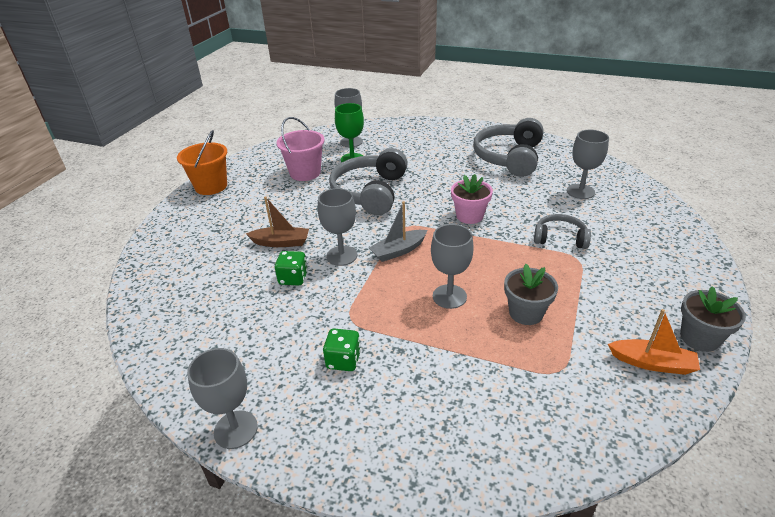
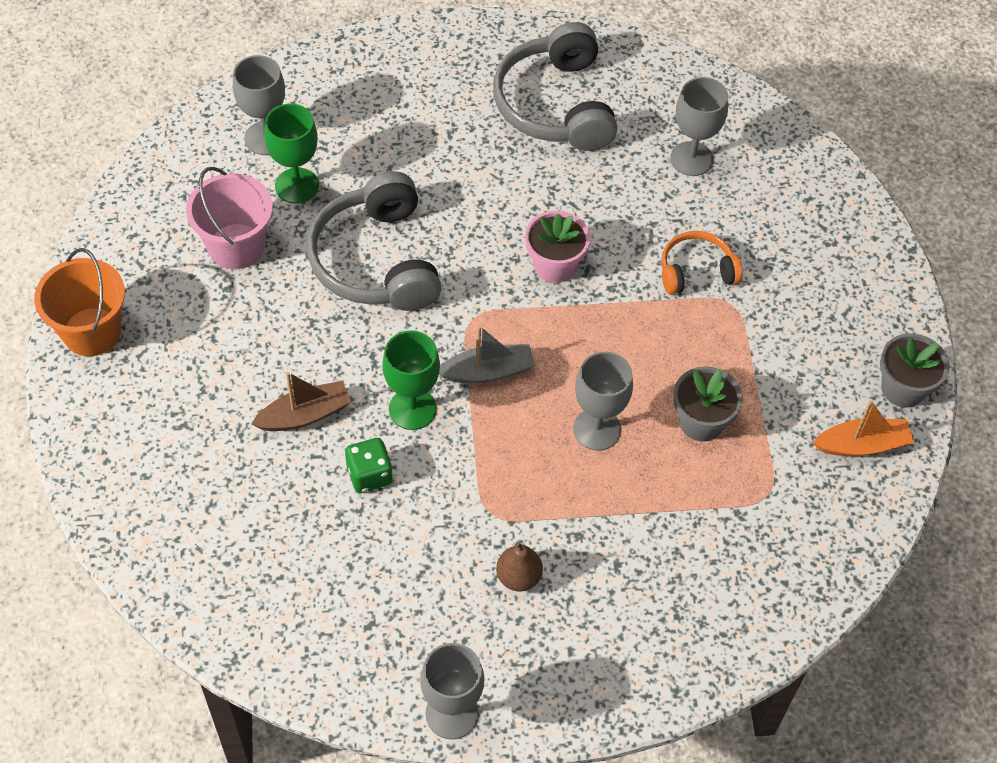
camera: 30 degrees left, 20 degrees up
(341, 256) = (412, 409): grey goblet -> green goblet
(343, 360) = (518, 577): green dice -> brown pear
(398, 251) = (488, 371): grey boat -> grey boat turned 135 degrees counterclockwise
(560, 238) = (696, 271): grey headphones -> orange headphones

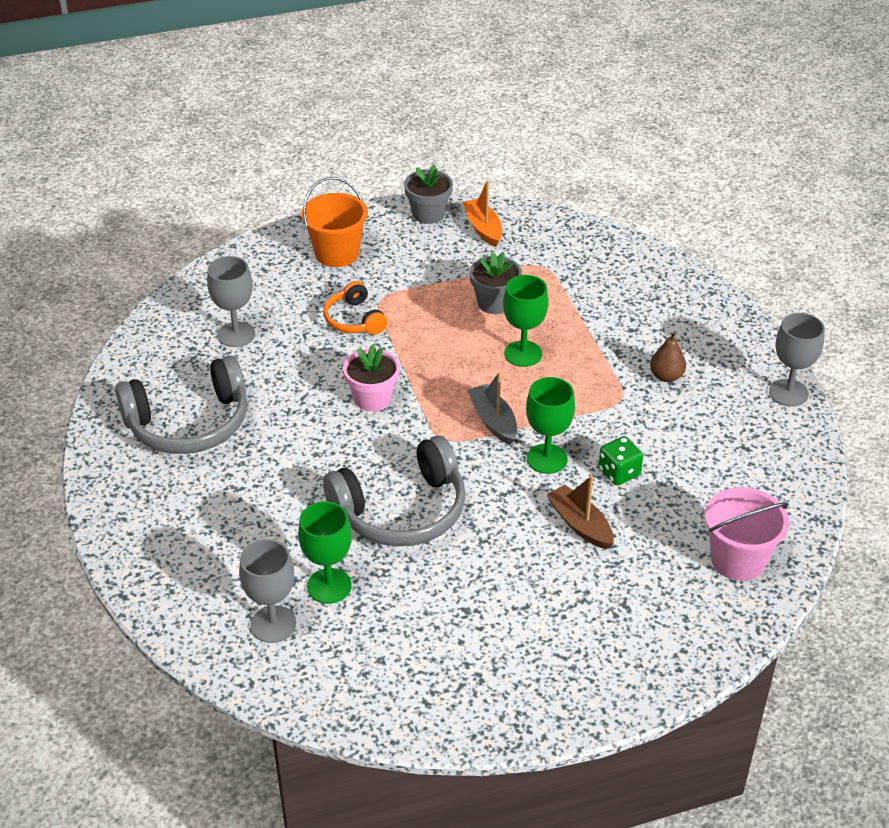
camera: 100 degrees left, 15 degrees down
(92, 332) = (552, 702): orange bucket -> orange bucket (337, 253)
(236, 246) = (415, 615): pink bucket -> pink bucket (738, 560)
(597, 429) = (523, 354): grey goblet -> green goblet

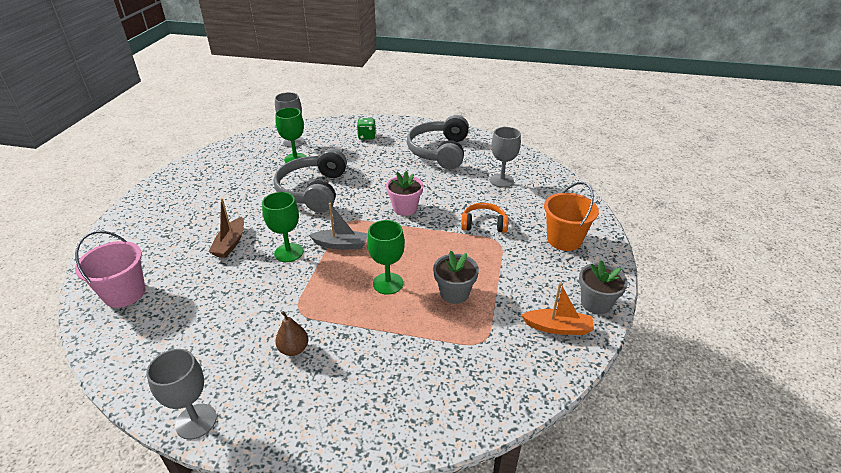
camera: 120 degrees right, 5 degrees down
(580, 524) = (230, 244): brown boat -> brown boat turned 105 degrees clockwise
(619, 473) = (243, 277): green dice -> green dice (367, 136)

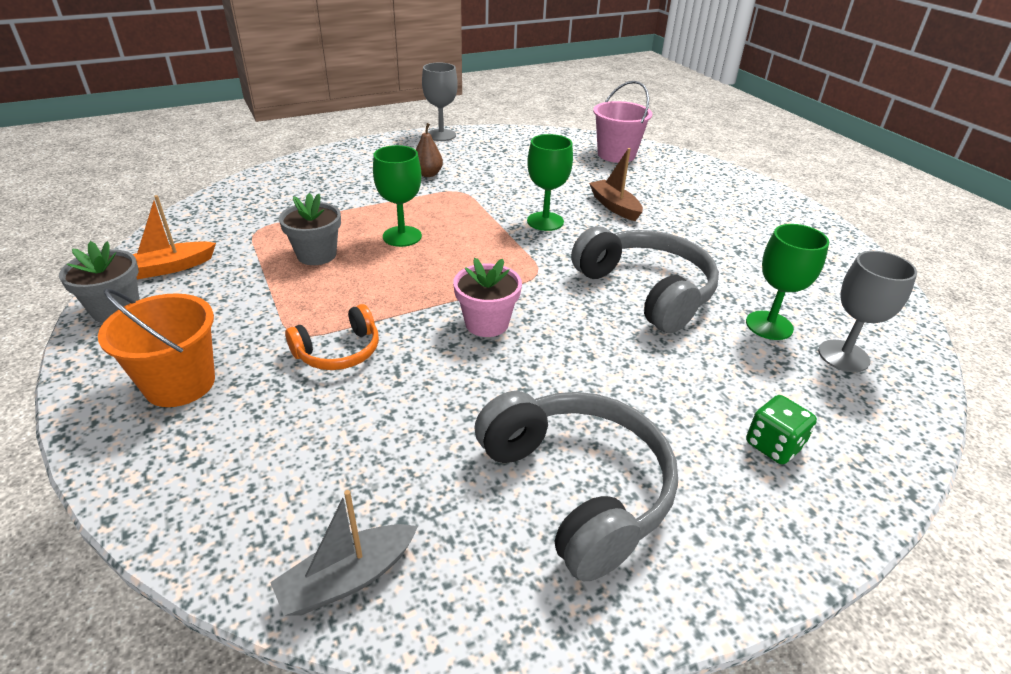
camera: 140 degrees right, 0 degrees up
(341, 245) = (503, 248): grey boat -> grey boat (347, 578)
(501, 180) = (367, 469): grey goblet -> none

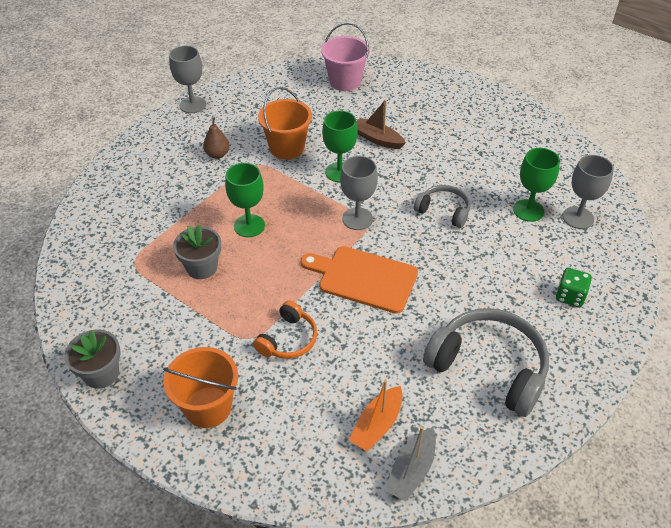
camera: 25 degrees left, 10 degrees up
(169, 268) = (102, 323): orange boat -> orange boat (377, 425)
(487, 323) = (363, 278): pink flower pot -> orange cutting board
(505, 187) = (287, 148): none -> orange bucket
(529, 266) = (357, 219): none -> grey goblet
(646, 291) = (443, 211): grey headphones -> grey headphones, size x0.55

